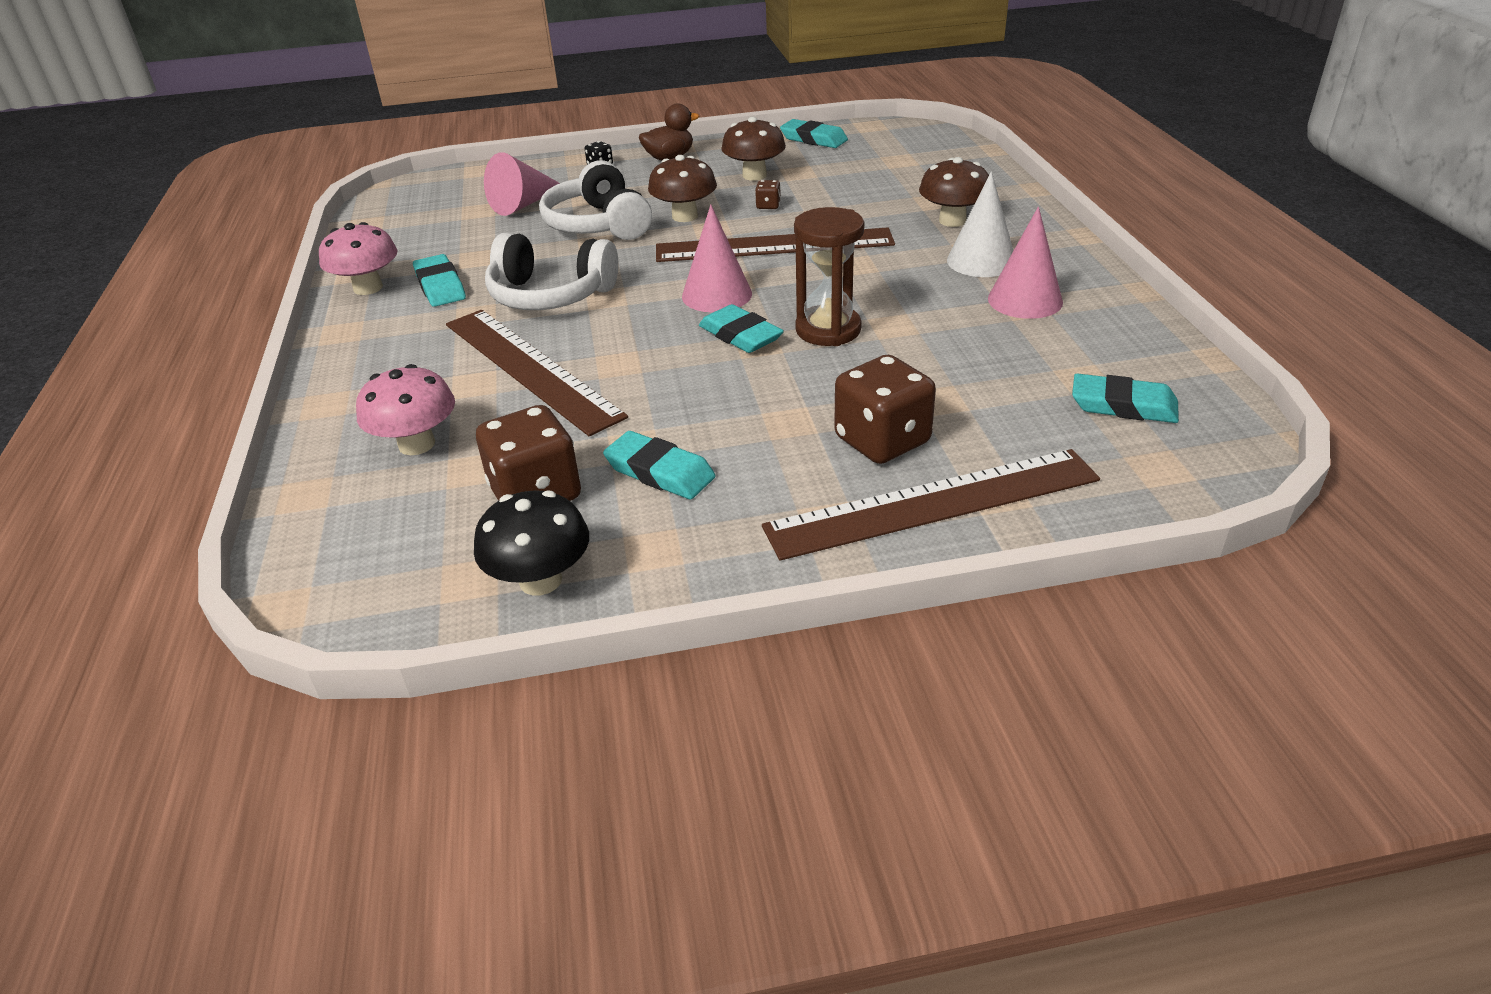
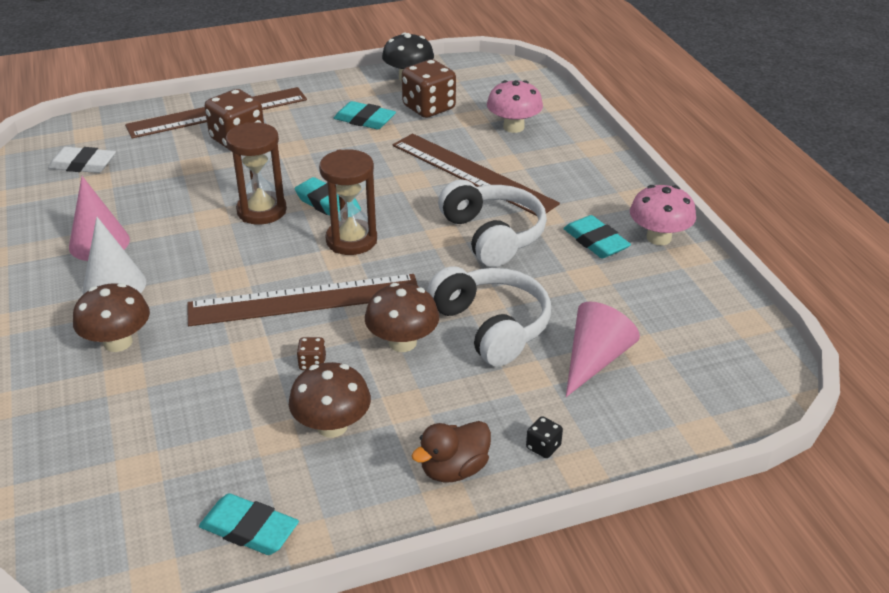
camera: 170 degrees right, 0 degrees up
(550, 295) = (492, 235): white headphones -> white headphones turned 60 degrees clockwise
(717, 295) = (351, 240): pink cone -> brown hourglass
(1123, 405) = (83, 164): turquoise eraser -> white eraser

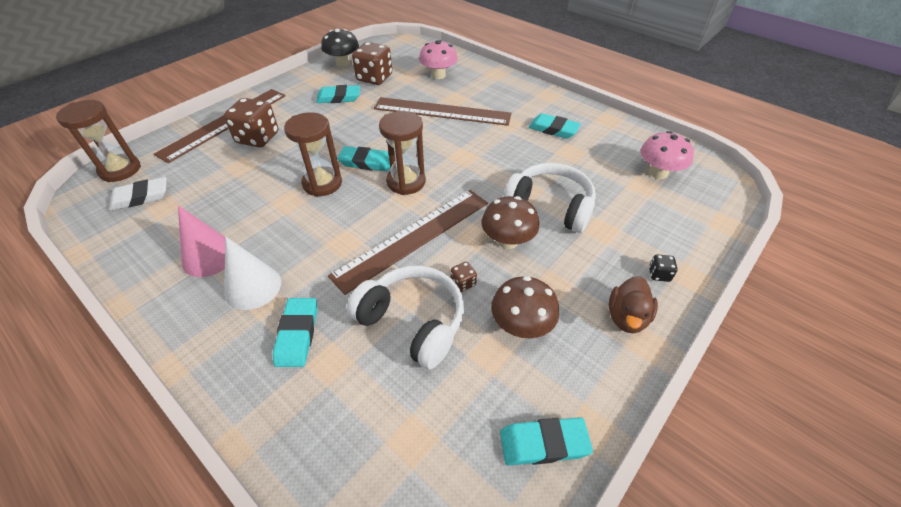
camera: 30 degrees left, 10 degrees up
(85, 131) = (120, 170): none -> brown hourglass
(118, 342) = (297, 334): brown mushroom -> turquoise eraser
(492, 235) = (492, 146): white headphones -> white headphones (412, 322)
(595, 360) = (627, 203): pink cone -> none
(658, 238) = (583, 115): pink mushroom -> pink mushroom (658, 173)

